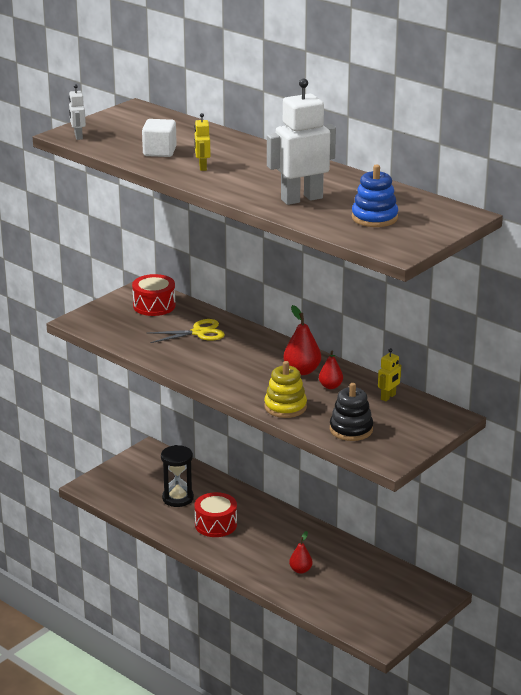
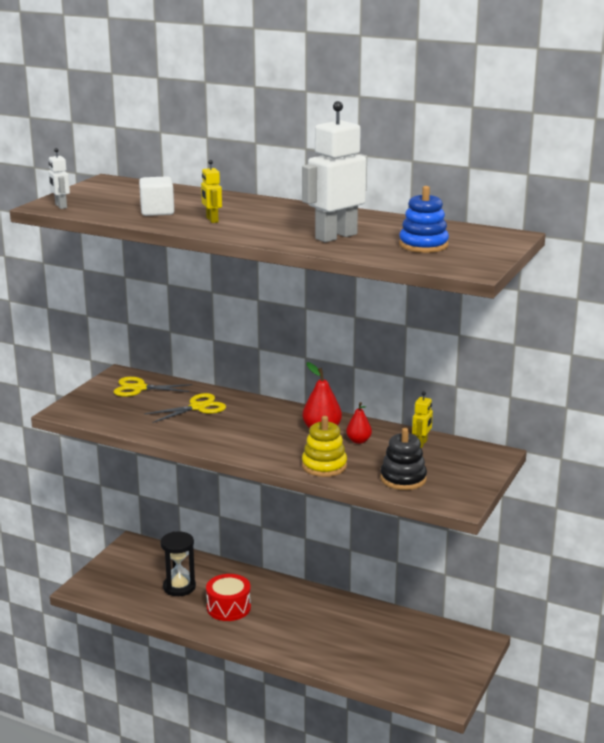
camera: 15 degrees left, 5 degrees down
(154, 306) = (139, 388): red drum -> yellow scissors
(300, 570) = (334, 640): red pear -> none

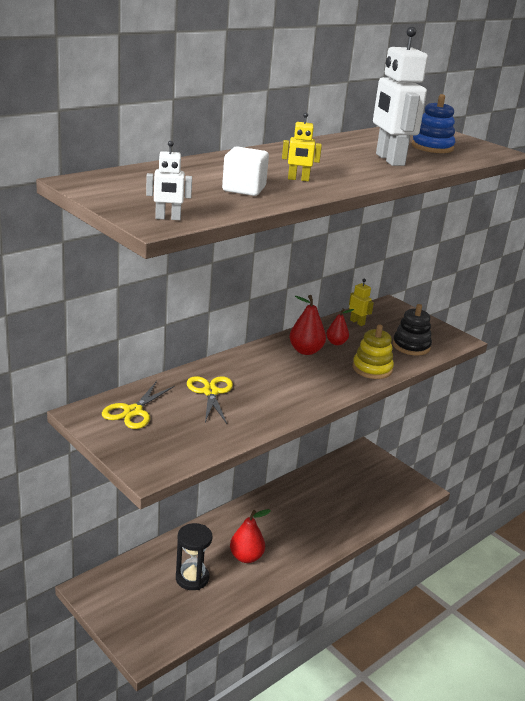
camera: 70 degrees left, 5 degrees up
(228, 607) = (246, 557): red drum -> red pear

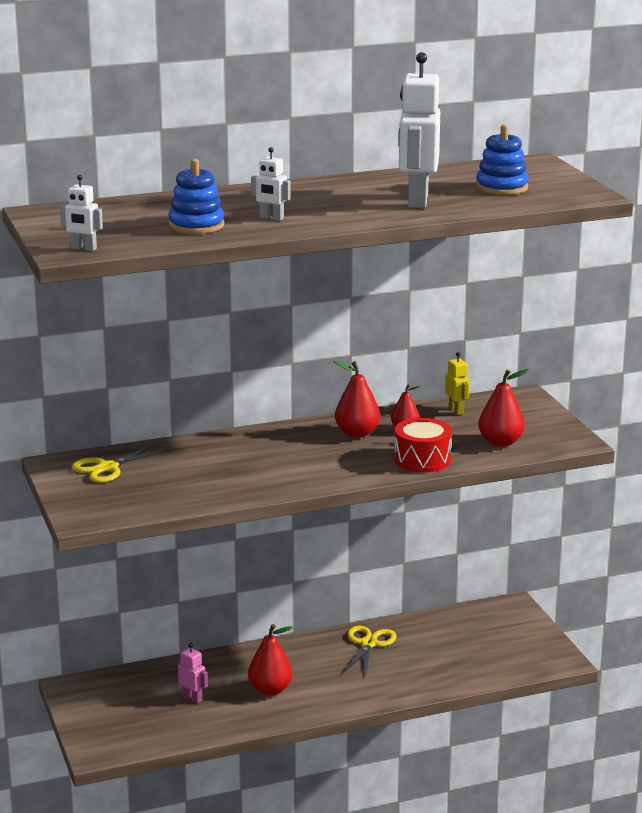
camera: 25 degrees right, 5 degrees down
(192, 578) = (192, 698): black hourglass -> pink robot
(210, 392) = (206, 460): yellow scissors -> yellow scissors (368, 644)
(244, 189) = (196, 225): white cube -> blue stacking toy
(298, 179) = (271, 218): yellow robot -> white robot
(372, 369) = (422, 460): yellow stacking toy -> red drum
(411, 346) = (500, 442): black stacking toy -> red pear

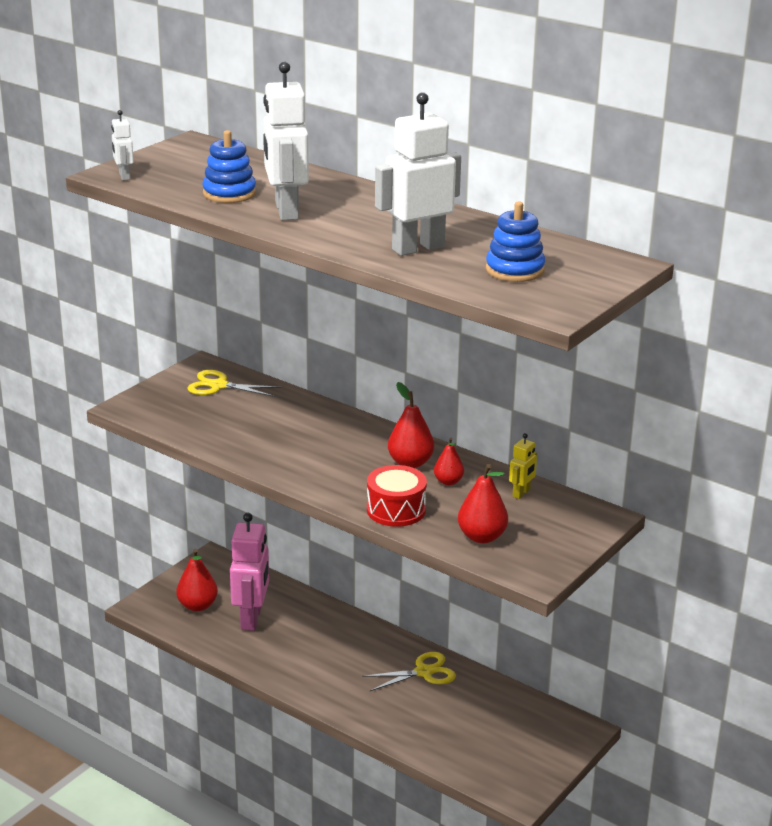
camera: 55 degrees right, 5 degrees up
(192, 698) = (251, 618): pink robot -> pink robot, size x2.11
(270, 690) = (301, 650): red pear -> red pear (197, 606)
(271, 218) = (286, 211): white robot -> white robot, size x2.11

